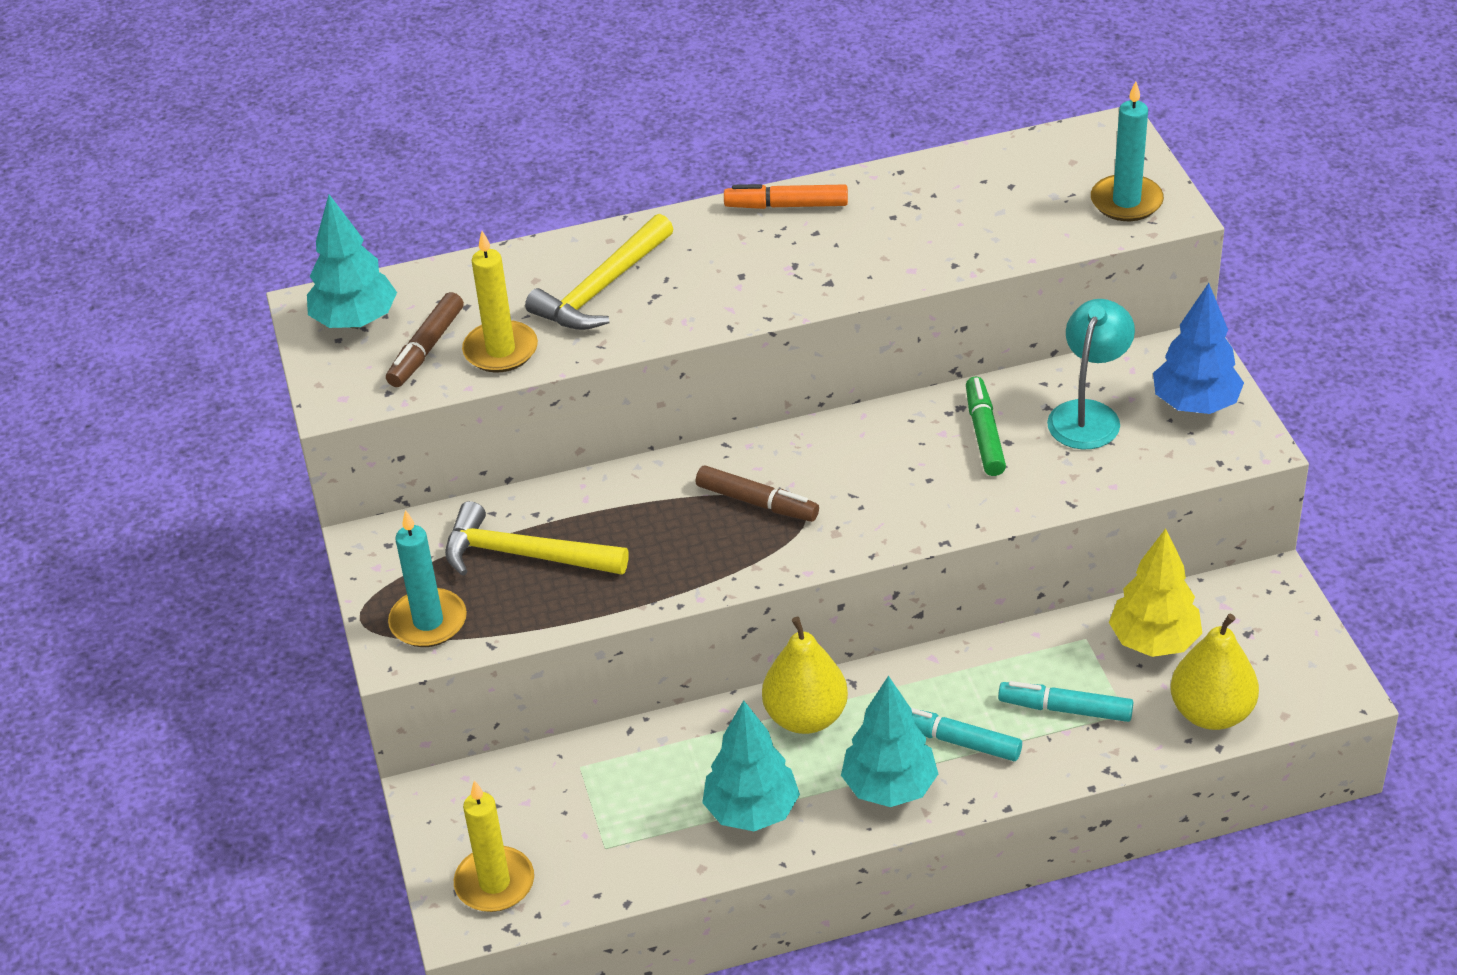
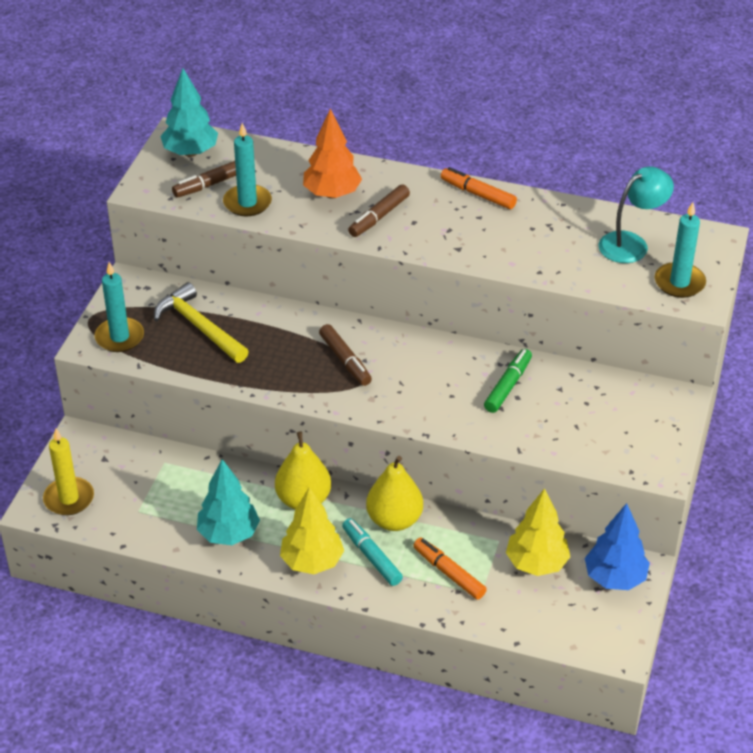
camera: 30 degrees right, 0 degrees up
(500, 350) = (247, 203): yellow candle -> turquoise candle
(601, 288) = (332, 194): yellow hammer -> orange tree
(691, 289) = (379, 217): none -> brown marker
(889, 787) = (312, 562): turquoise tree -> yellow tree
(1065, 709) = (449, 573): turquoise marker -> orange marker
(1088, 414) = (579, 405): turquoise lamp -> turquoise lamp (631, 243)
(1195, 404) = (649, 430): blue tree -> blue tree (615, 578)
(1211, 713) = (531, 621): yellow pear -> yellow pear (394, 520)

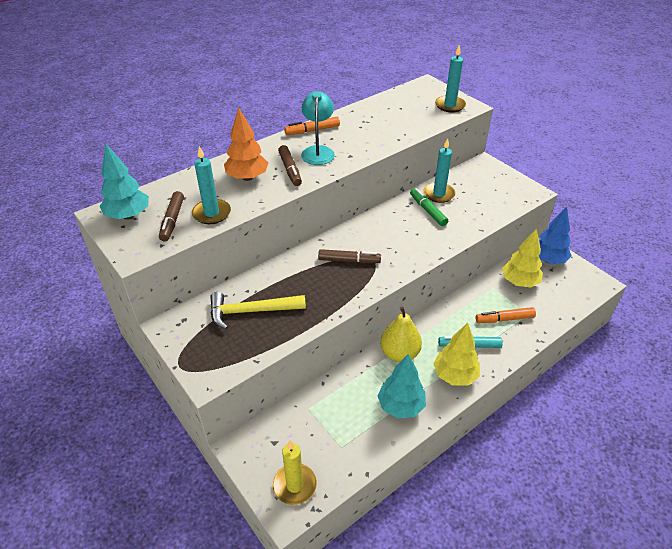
camera: 55 degrees left, 0 degrees up
(119, 337) = (217, 358): turquoise candle -> turquoise candle (439, 194)
(394, 520) = (447, 321): yellow pear -> none
(631, 243) = (406, 105): turquoise lamp -> turquoise lamp (318, 151)

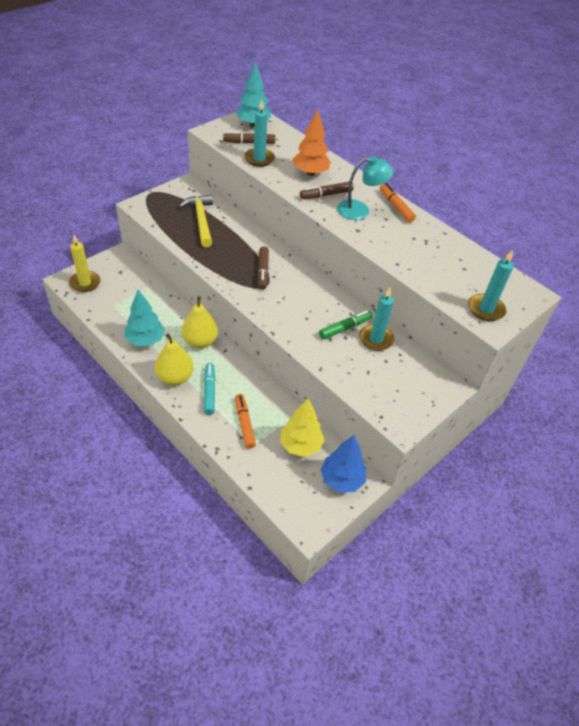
camera: 80 degrees right, 5 degrees up
(454, 375) = (175, 377): yellow tree -> yellow pear

